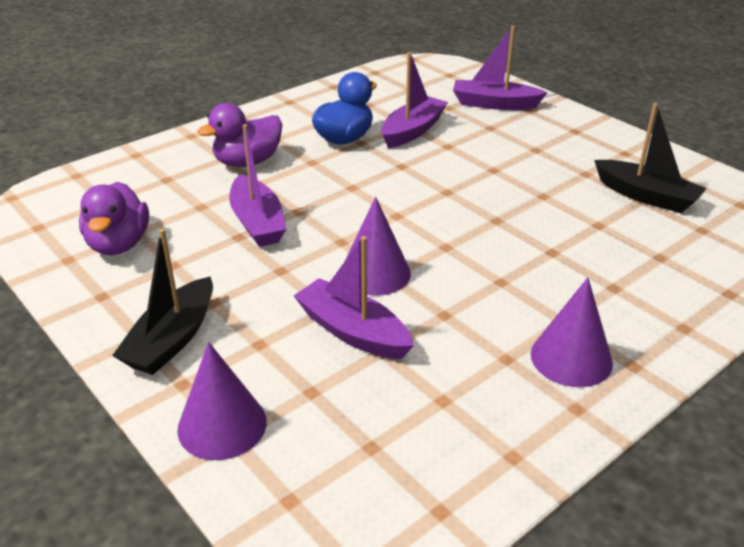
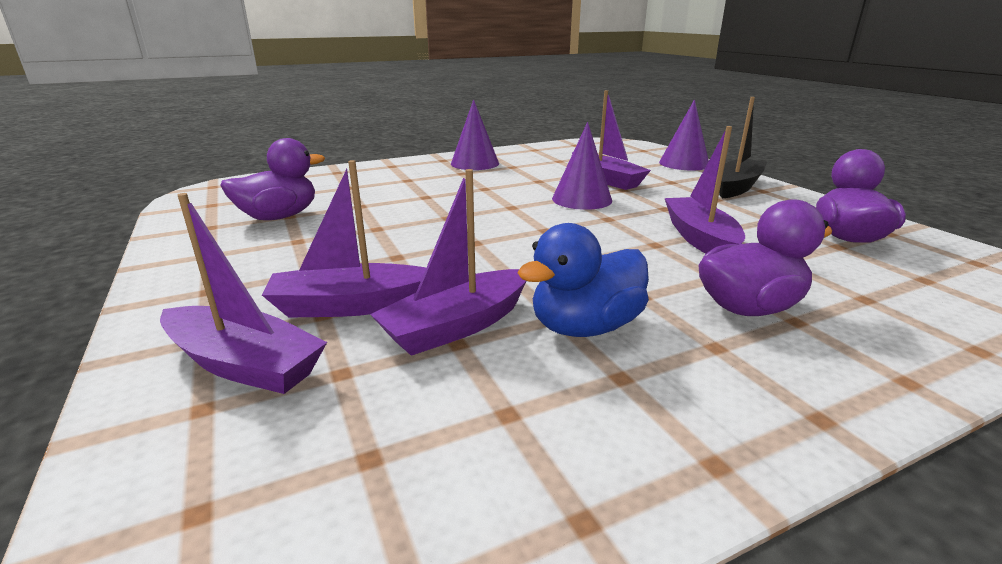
camera: 165 degrees left, 10 degrees down
(480, 133) = (352, 305): none -> purple boat
(646, 196) = (279, 217): black boat -> purple duck

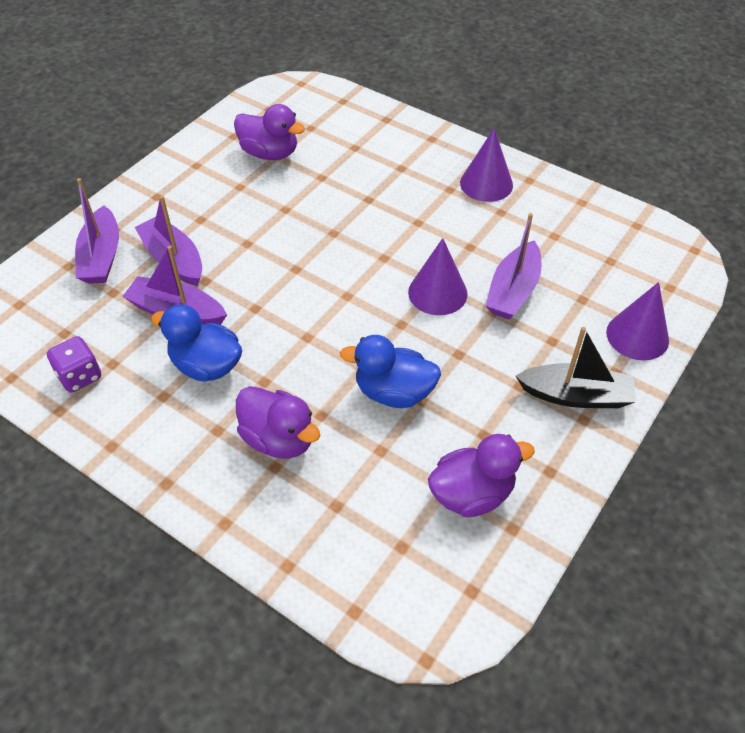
camera: 60 degrees right, 25 degrees up
(508, 463) = (79, 376): none -> purple dice
(700, 239) = (394, 392): purple boat -> blue duck

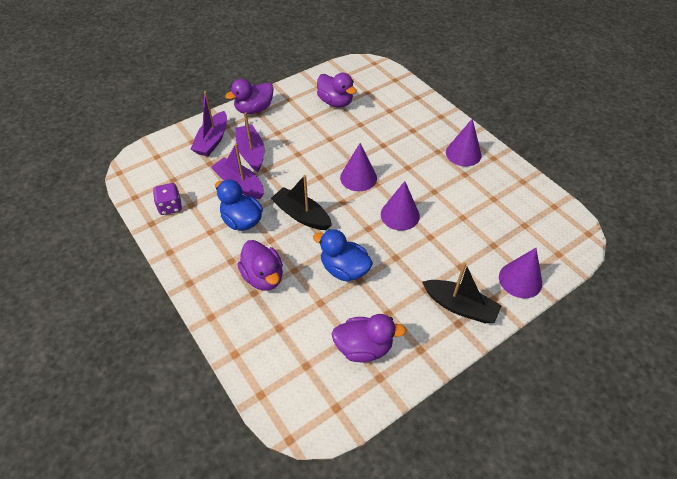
camera: 20 degrees right, 0 degrees up
(147, 193) = (254, 109): none -> purple duck
(295, 332) = (302, 215): none -> black boat
(354, 255) = (358, 177): none -> purple cone
(513, 291) = (449, 227): purple boat -> none

